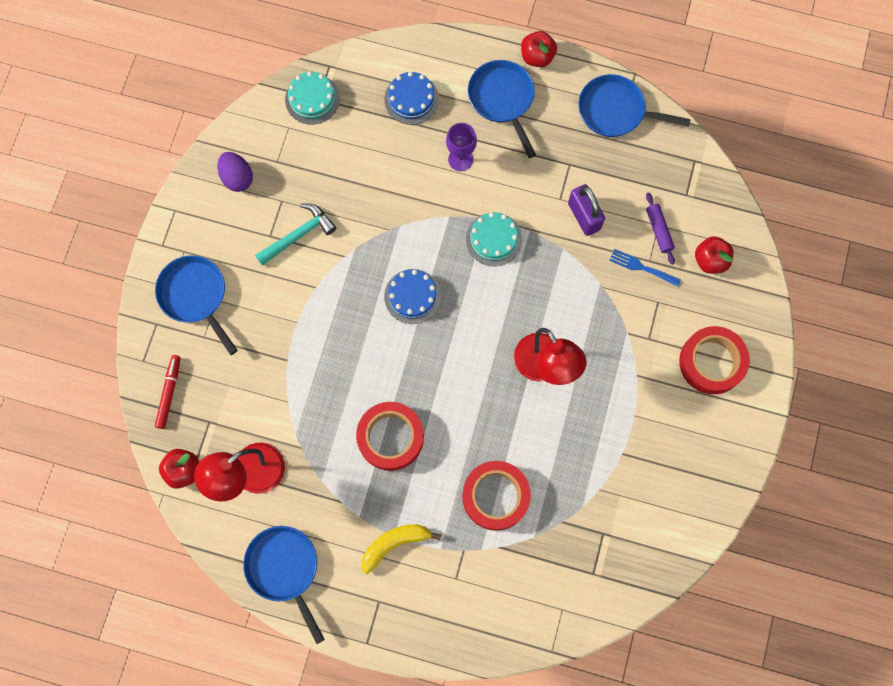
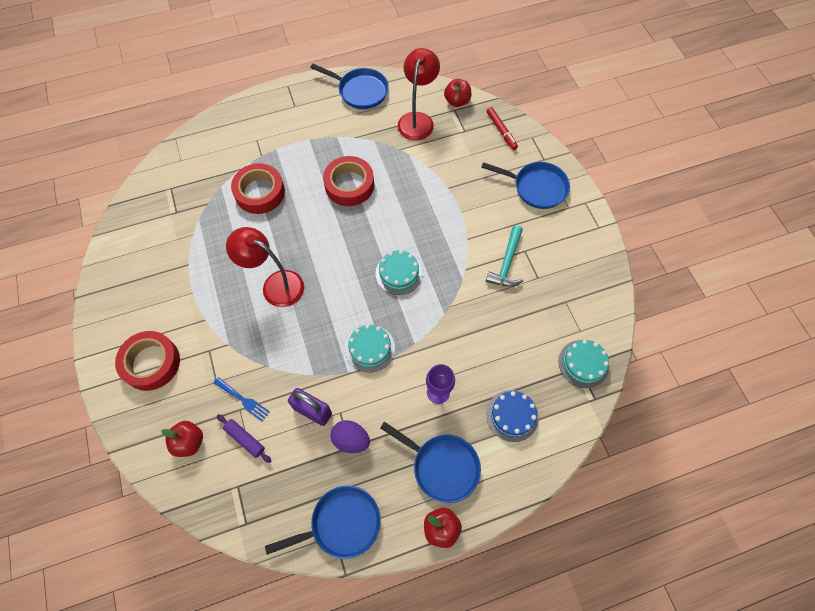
camera: 145 degrees right, 10 degrees down
(237, 178) = (581, 273): purple egg -> purple egg (351, 440)
(394, 544) = (305, 135): yellow banana -> none
(412, 296) = (399, 273): blue cake -> turquoise cake
(641, 267) = (243, 400): blue fork -> blue fork turned 45 degrees clockwise

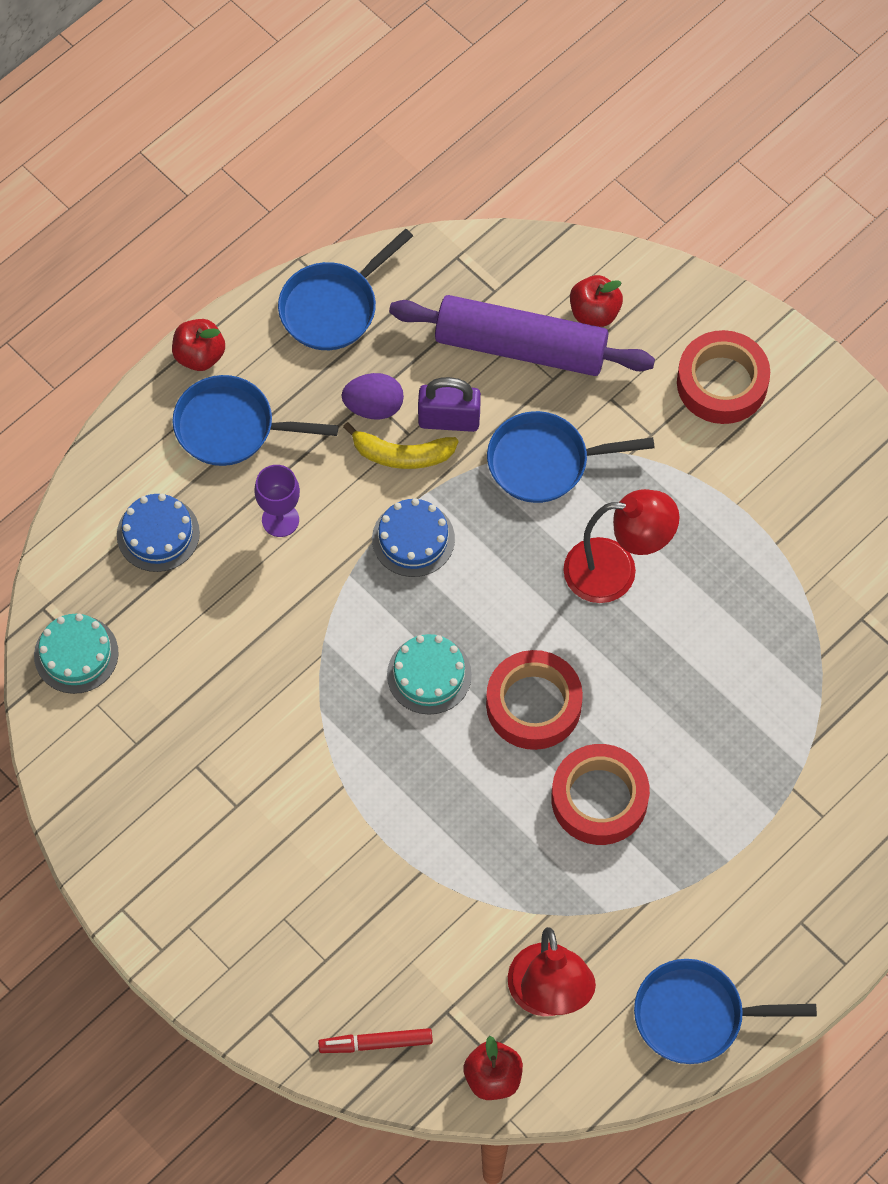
camera: 155 degrees right, 0 degrees up
(243, 400) = (556, 392): blue fork -> none
(245, 439) = (520, 347): purple rolling pin -> purple rolling pin, size x2.41
(260, 192) = (746, 715): red tape -> red tape (533, 705)
(350, 401) = (402, 454): none -> yellow banana
(370, 348) = (413, 539): turquoise cake -> blue cake
(501, 131) = (376, 1043): red marker -> red marker turned 45 degrees counterclockwise
(507, 263) = (258, 769): turquoise hammer -> none
(536, 187) = (261, 943): blue pan -> blue pan (544, 462)

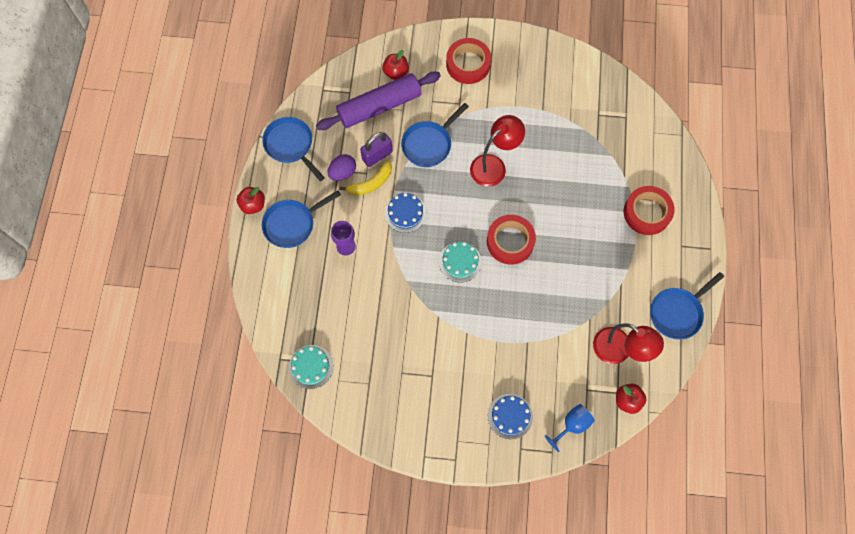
camera: 40 degrees left, 5 degrees up
(158, 534) = (301, 290): blue cake -> blue cake (510, 416)
(333, 307) = (291, 145): blue pan -> blue pan turned 135 degrees clockwise
(376, 1043) = (572, 425): red marker -> blue goblet
(599, 799) = (567, 258): red tape -> red tape (647, 213)

